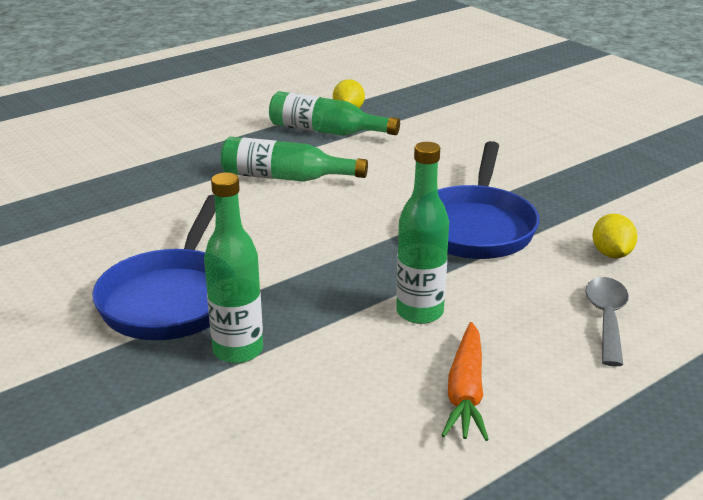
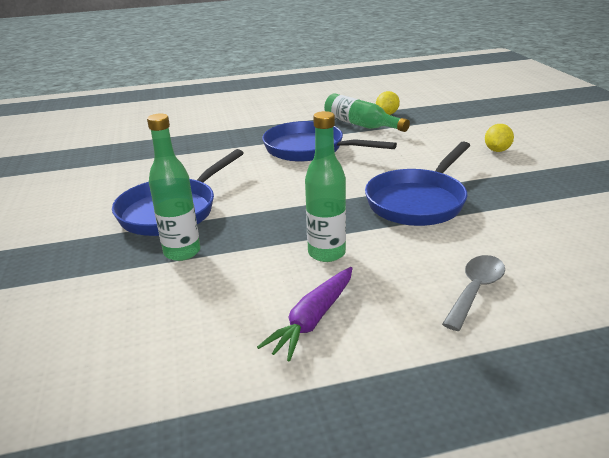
camera: 25 degrees right, 0 degrees up
(285, 177) = (309, 149): green bottle -> blue pan
(466, 392) = (313, 320): orange carrot -> purple carrot
(611, 254) = (518, 240): yellow lemon -> yellow lemon (497, 150)

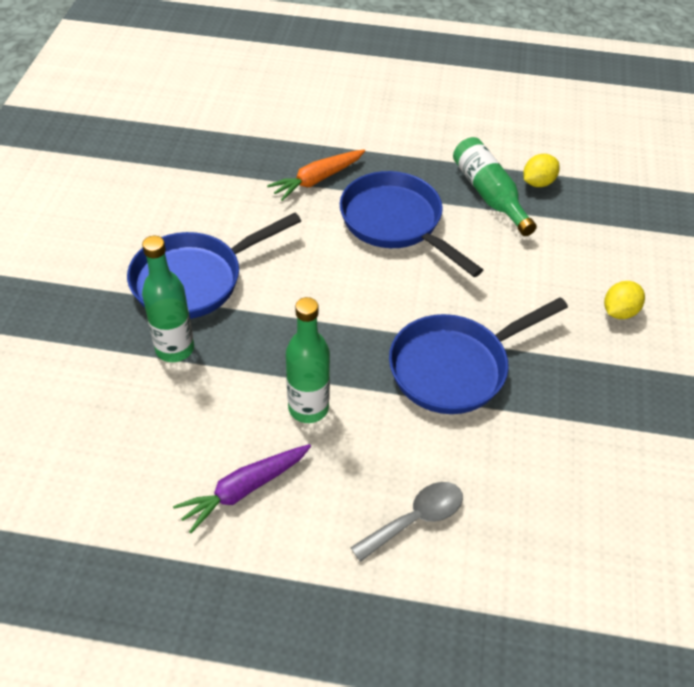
camera: 20 degrees right, 20 degrees up
(235, 144) = (317, 180): none -> orange carrot

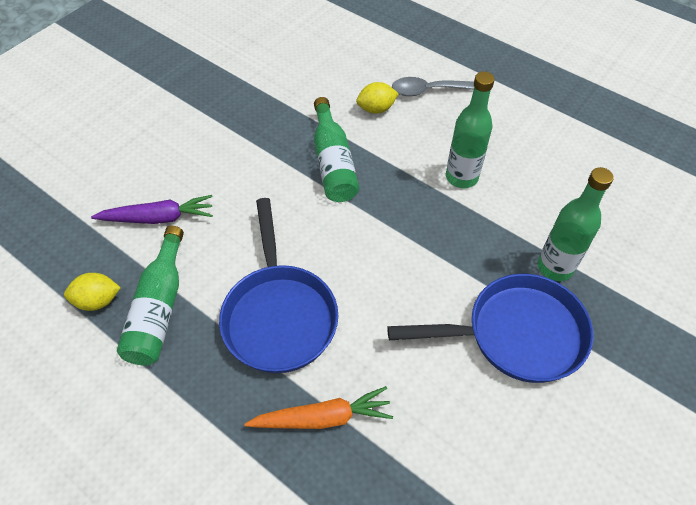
camera: 150 degrees left, 5 degrees up
(244, 490) = (531, 144): purple carrot -> purple carrot (159, 218)
(455, 367) = (333, 162): blue pan -> green bottle
(619, 312) = (172, 152): yellow lemon -> yellow lemon (376, 109)

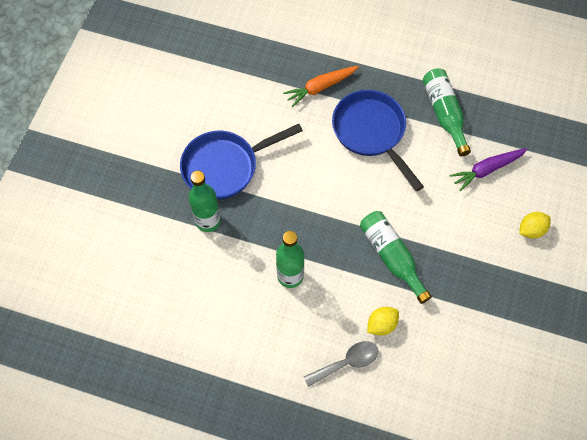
camera: 160 degrees right, 10 degrees up
(98, 301) = (483, 106): yellow lemon -> yellow lemon (531, 230)

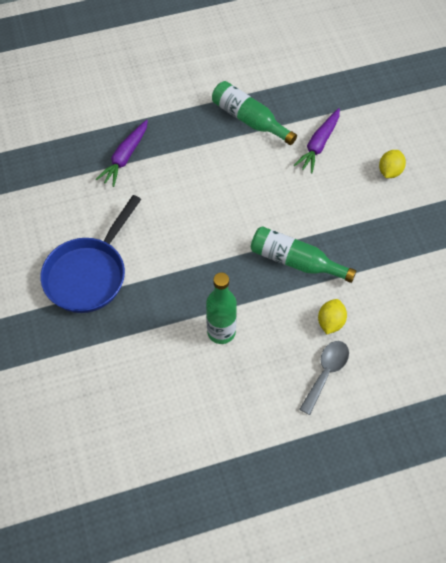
camera: 35 degrees left, 5 degrees down
(208, 221) = (109, 331): green bottle -> none
(320, 88) = (125, 157): orange carrot -> purple carrot
(371, 132) = (199, 169): blue pan -> none

